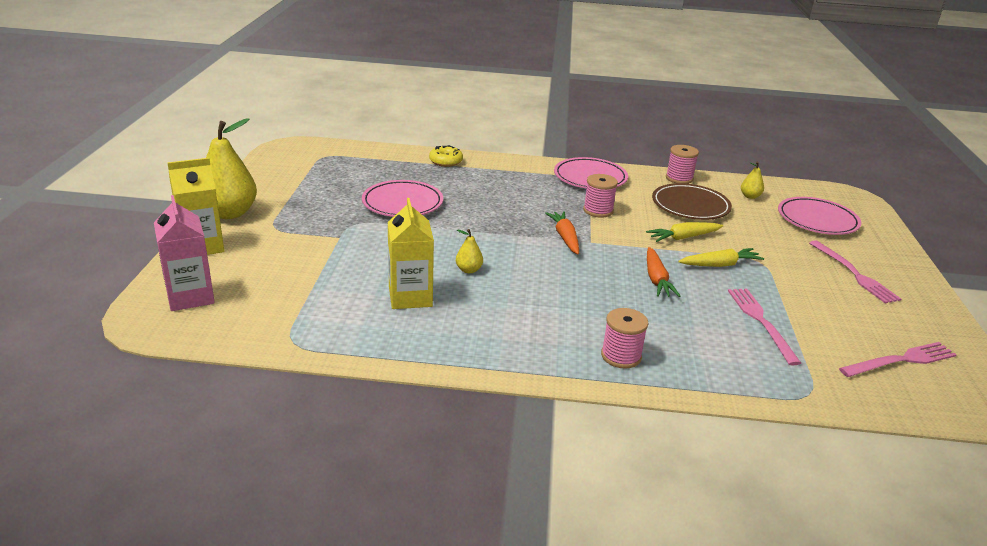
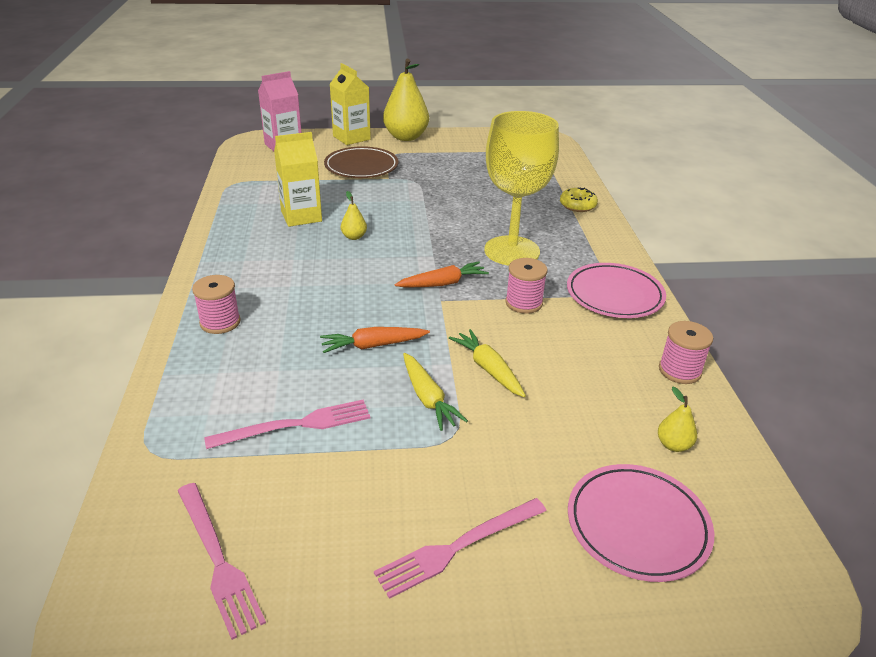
camera: 80 degrees right, 5 degrees up
(402, 203) = (466, 195): pink plate -> none
(517, 201) = (512, 251): none -> yellow goblet
(690, 206) = (590, 378): brown plate -> brown plate (361, 167)

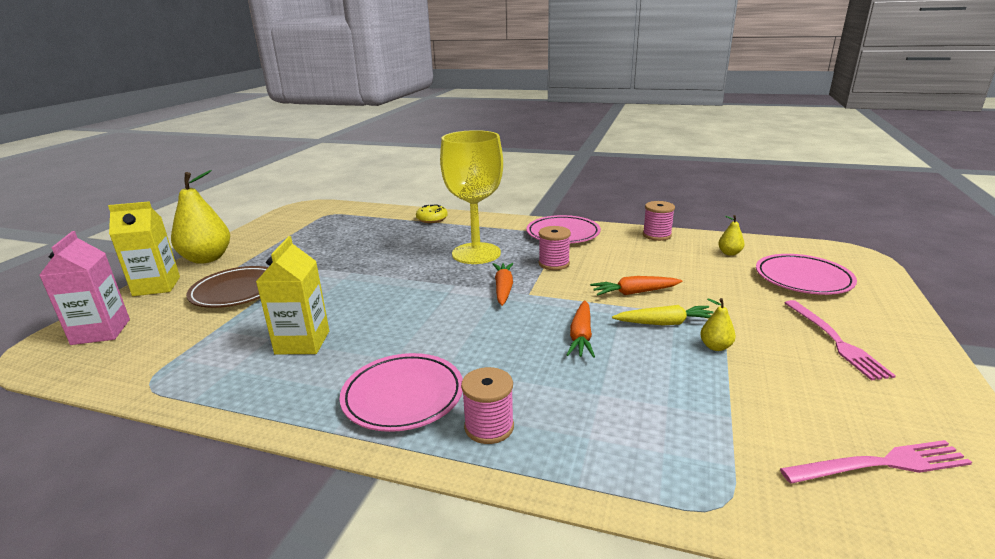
camera: 65 degrees left, 10 degrees down
(247, 276) = (403, 396): none -> pink plate
(296, 425) = (690, 395): pink fork -> none
(354, 237) = (382, 317): yellow pear -> yellow pear (715, 347)
(488, 369) = (634, 292): yellow carrot -> orange carrot

